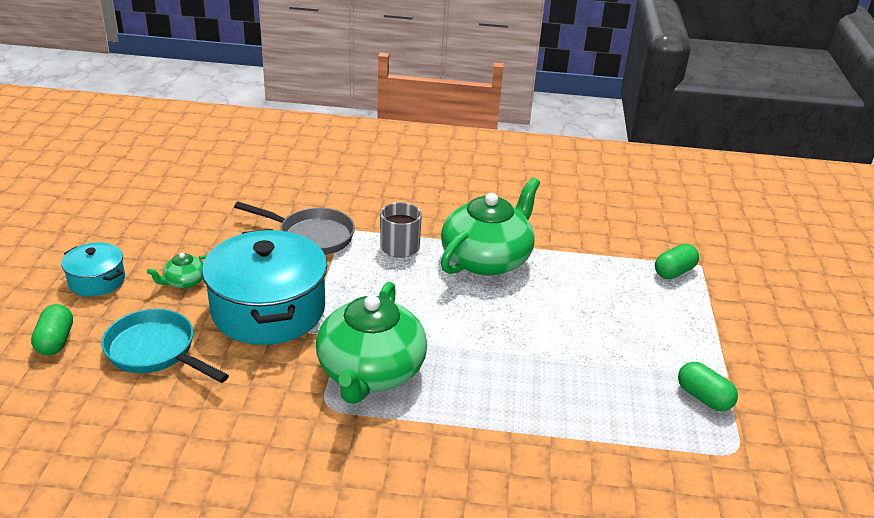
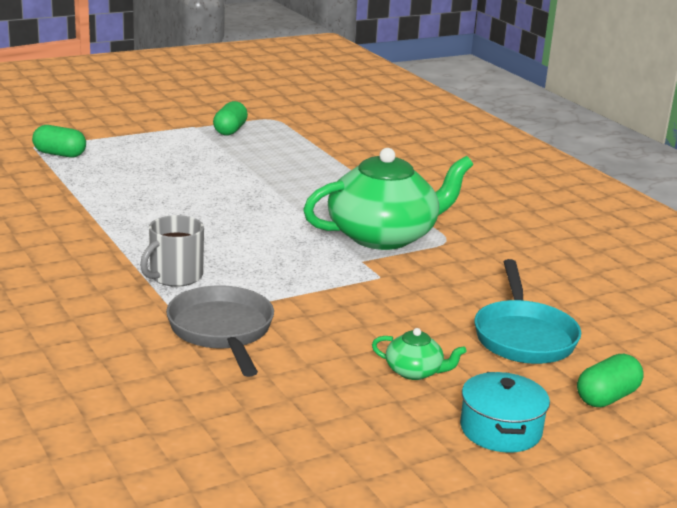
camera: 125 degrees left, 10 degrees down
(268, 310) = (381, 306): turquoise pot -> none
(487, 259) = (141, 229): green teapot -> none

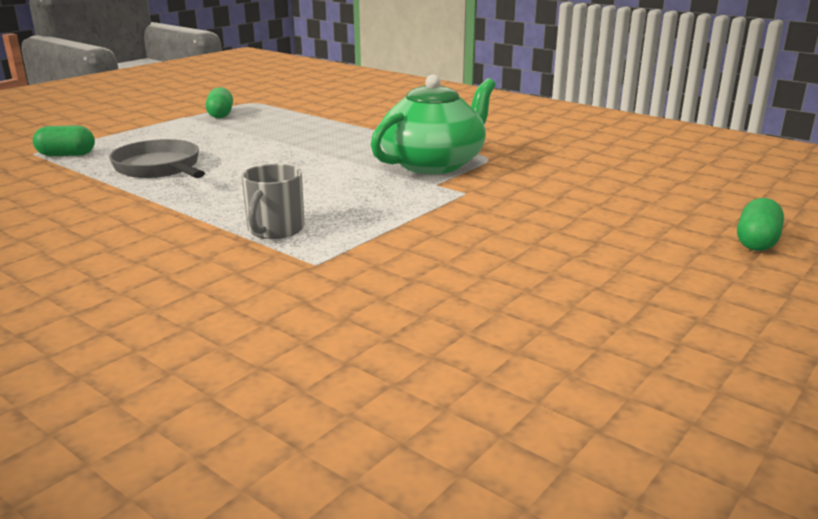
camera: 20 degrees left, 0 degrees up
(222, 332) = (370, 266): grey pan -> grey pan (160, 168)
(414, 371) = (583, 259): green teapot -> none
(500, 430) = (713, 289): turquoise pot -> none
(523, 336) = (634, 212): turquoise pan -> none

